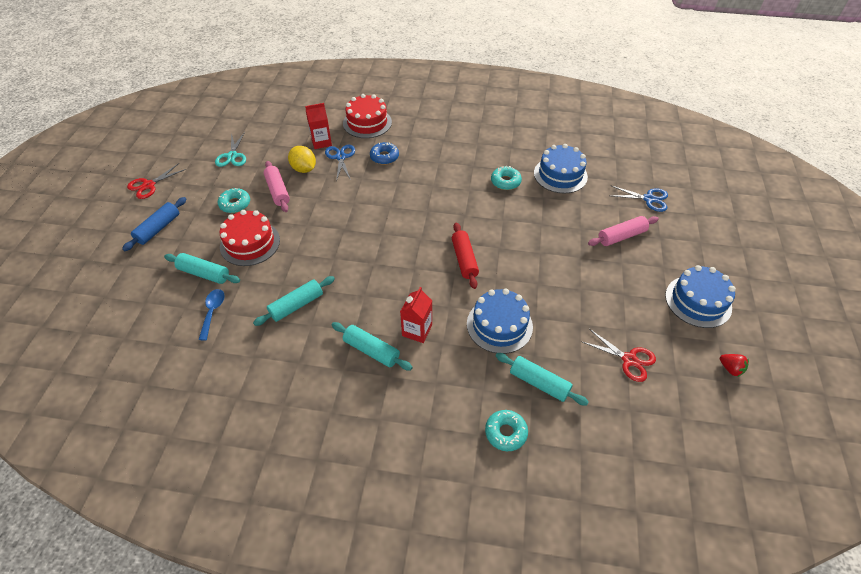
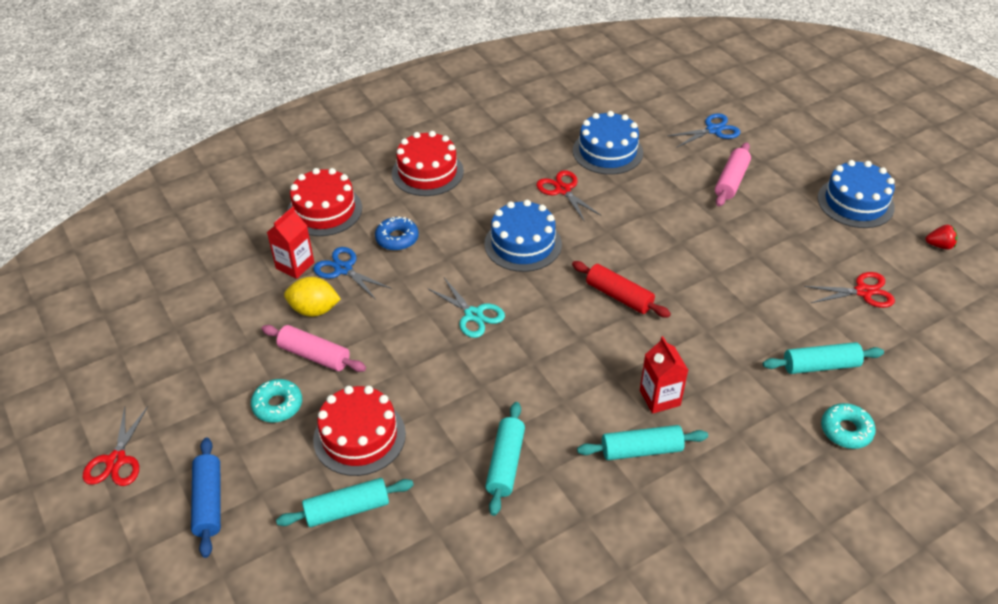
camera: 40 degrees left, 5 degrees down
(213, 312) = (417, 541): blue spoon -> none
(232, 156) = (192, 351): turquoise scissors -> turquoise scissors (473, 315)
(442, 131) = (427, 172): none -> red cake
(499, 325) = (727, 337): blue cake -> blue cake (523, 244)
(505, 182) = (563, 190): turquoise donut -> red scissors

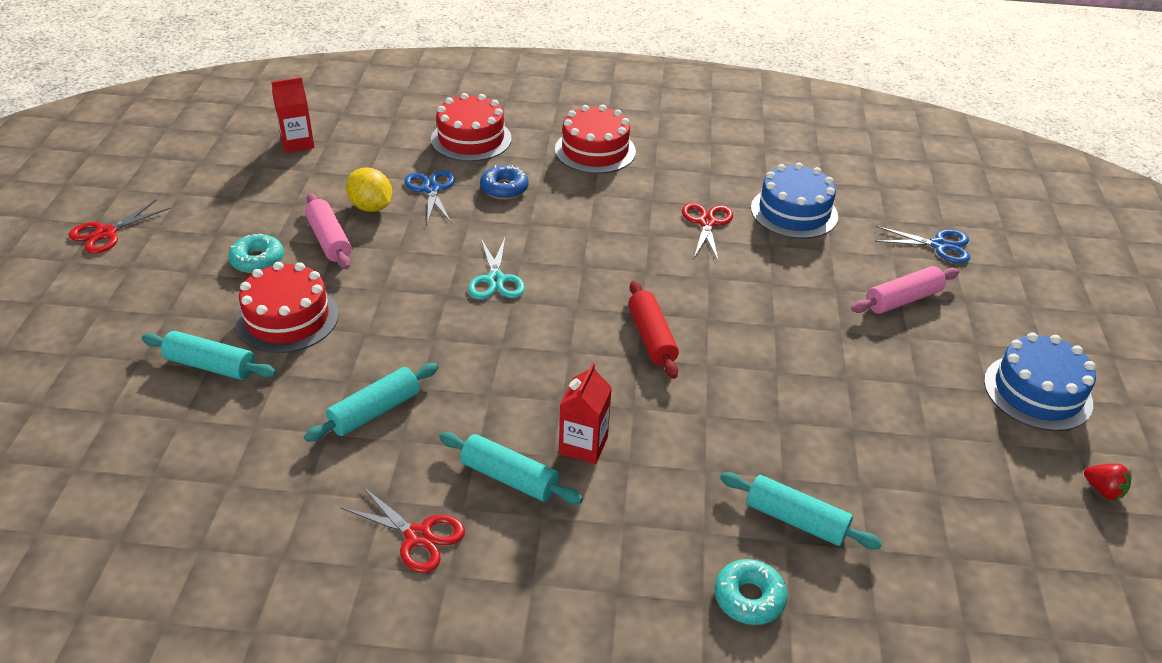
camera: 35 degrees right, 5 degrees down
(209, 502) = (126, 298): blue rolling pin -> none
(295, 265) = (397, 167): red carton -> red carton (297, 143)
(523, 244) = (611, 247): blue cake -> none
(863, 292) = (938, 481): red scissors -> red scissors (418, 536)

